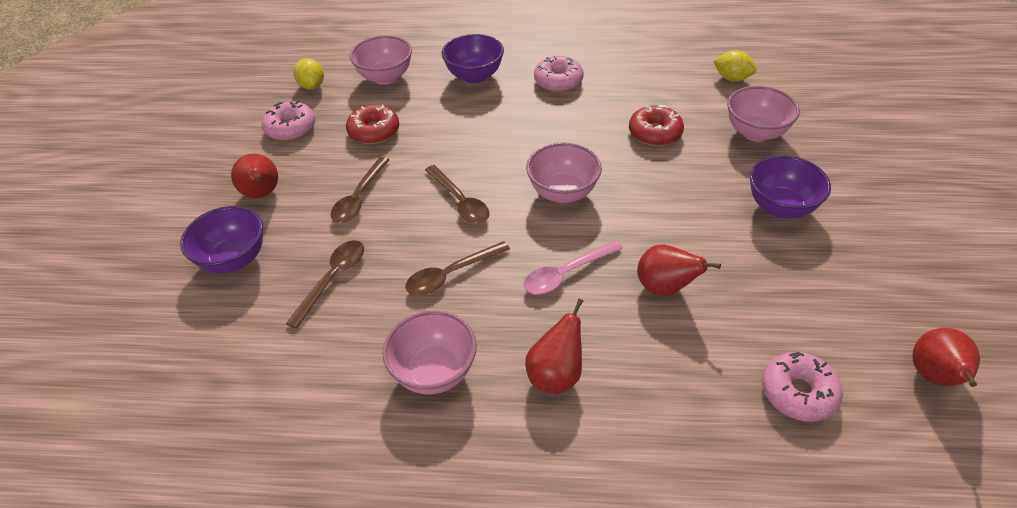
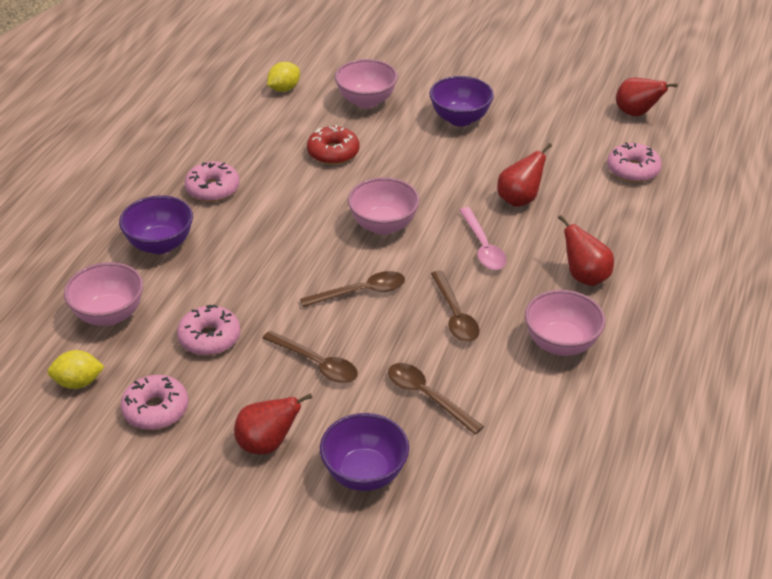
camera: 75 degrees left, 5 degrees down
(374, 131) = (209, 338): red donut -> pink donut

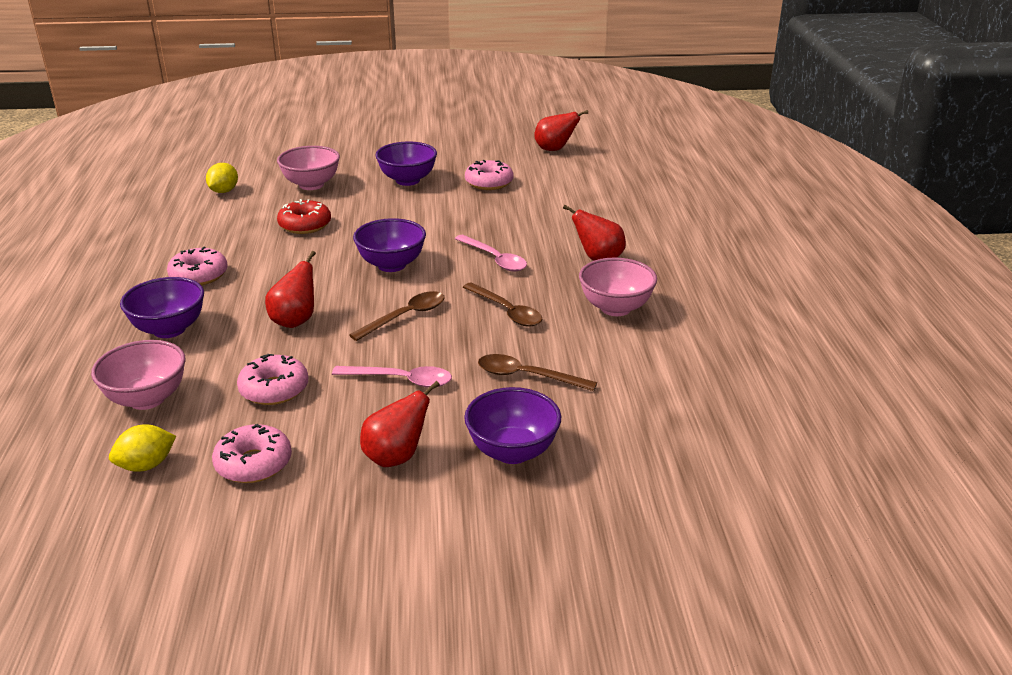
camera: 25 degrees left, 10 degrees down
(316, 364) = (401, 380): brown spoon -> pink spoon
(383, 225) = (391, 265): pink bowl -> purple bowl
(519, 199) = (501, 221): red pear -> red pear (295, 321)
(633, 170) = (581, 184): pink donut -> pink donut (489, 183)

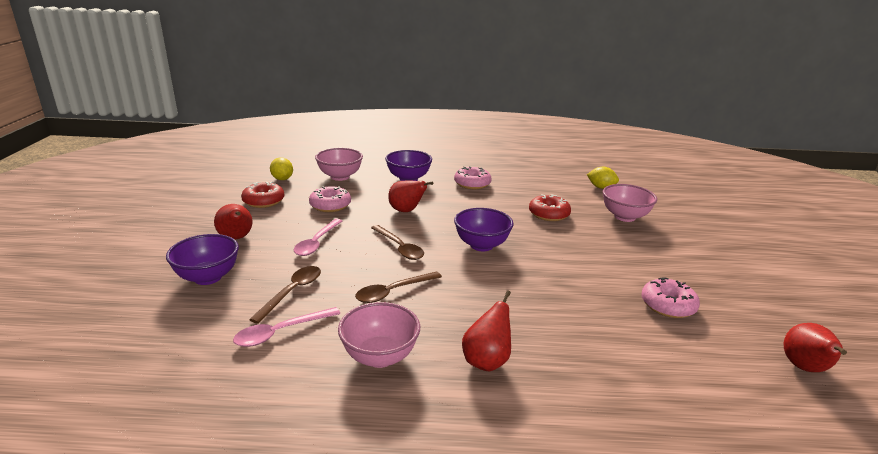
camera: 95 degrees right, 5 degrees down
(253, 463) = (263, 201): pink donut -> red donut
(407, 180) = (653, 259): purple bowl -> none
(495, 259) = (489, 294): pink spoon -> pink spoon (281, 332)

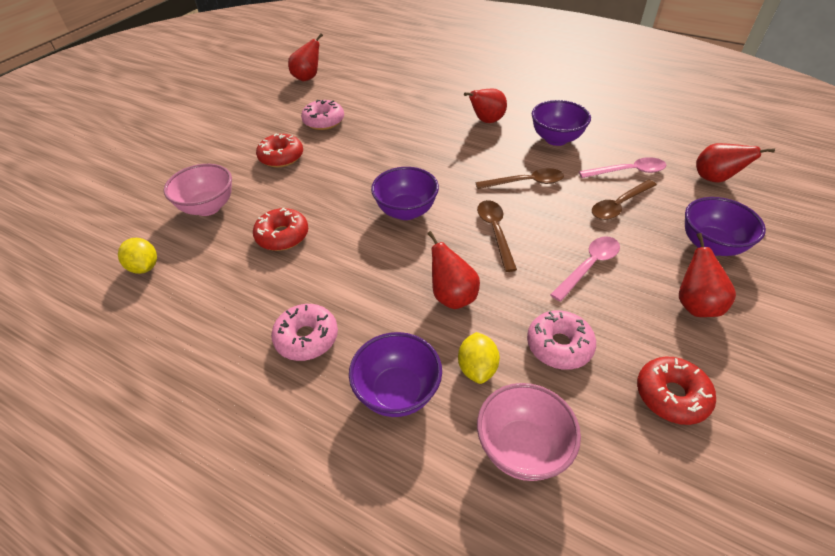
camera: 150 degrees left, 20 degrees up
(170, 349) = (714, 179): none -> red pear
(282, 179) = (643, 481): yellow lemon -> yellow lemon (477, 368)
(380, 356) = (556, 139): pink bowl -> purple bowl
(640, 260) = (281, 157): none -> red donut

